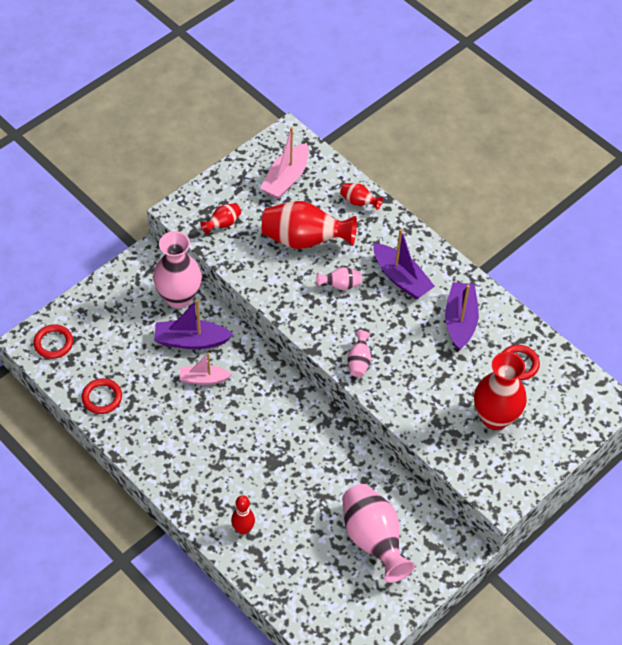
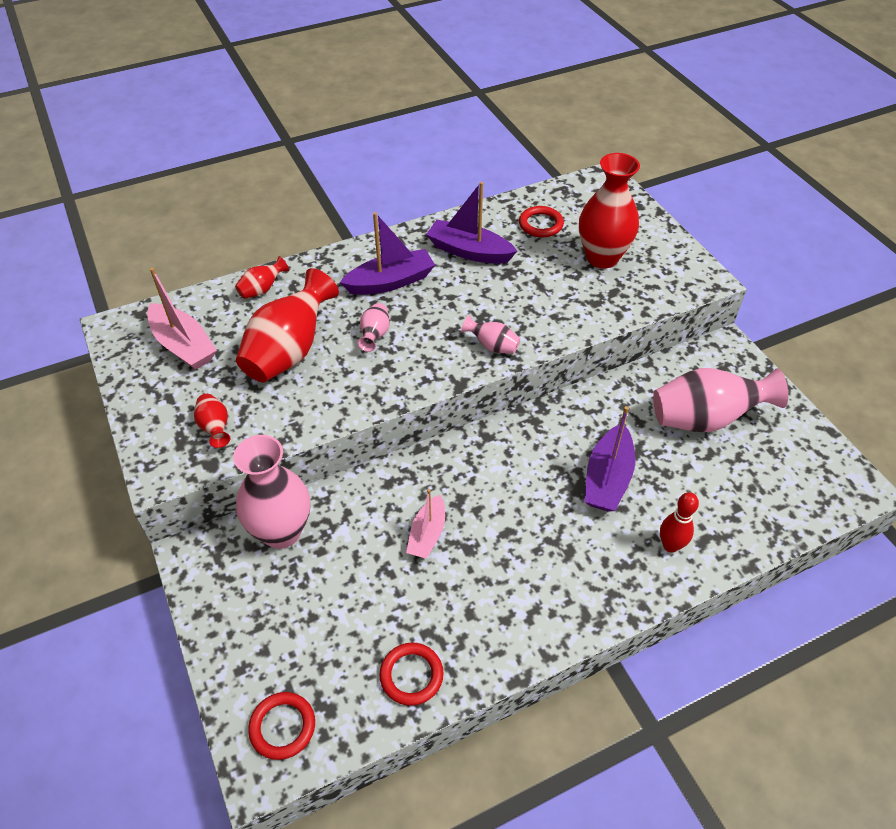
camera: 70 degrees left, 5 degrees down
(191, 341) = (360, 534): purple boat -> purple boat (607, 478)

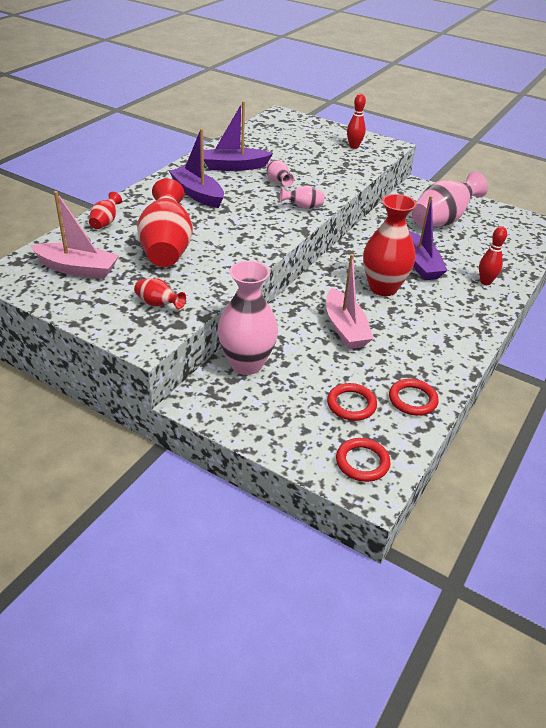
camera: 35 degrees left, 10 degrees down
(374, 335) = (219, 223): pink vase -> pink vase (278, 182)
(390, 282) = (198, 194): purple boat -> purple boat turned 75 degrees counterclockwise
(427, 534) = (345, 328): pink boat -> pink boat, size x1.52
(540, 224) = (265, 143): red ring -> red ring (351, 404)
(602, 257) = (321, 150): red vase -> red vase (383, 288)
(651, 266) = (354, 146): none -> red bowling pin

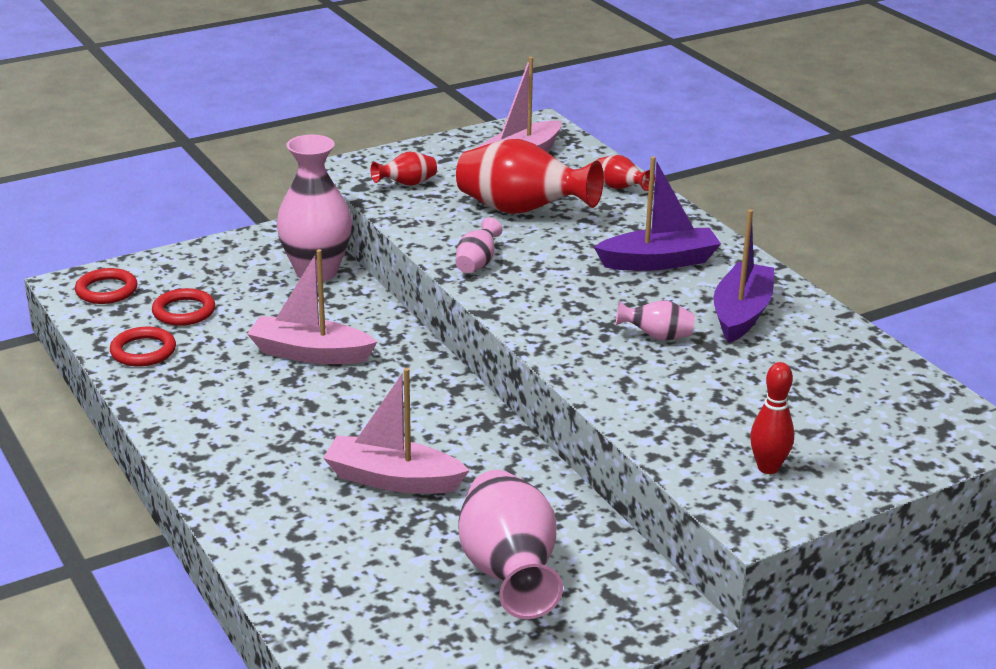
camera: 120 degrees right, 10 degrees down
(303, 207) = (556, 333): pink vase -> pink vase (477, 263)
(383, 288) = (365, 417): red vase -> none
(420, 264) = (393, 479): purple boat -> pink boat
(485, 282) = (286, 525): red bowling pin -> none

